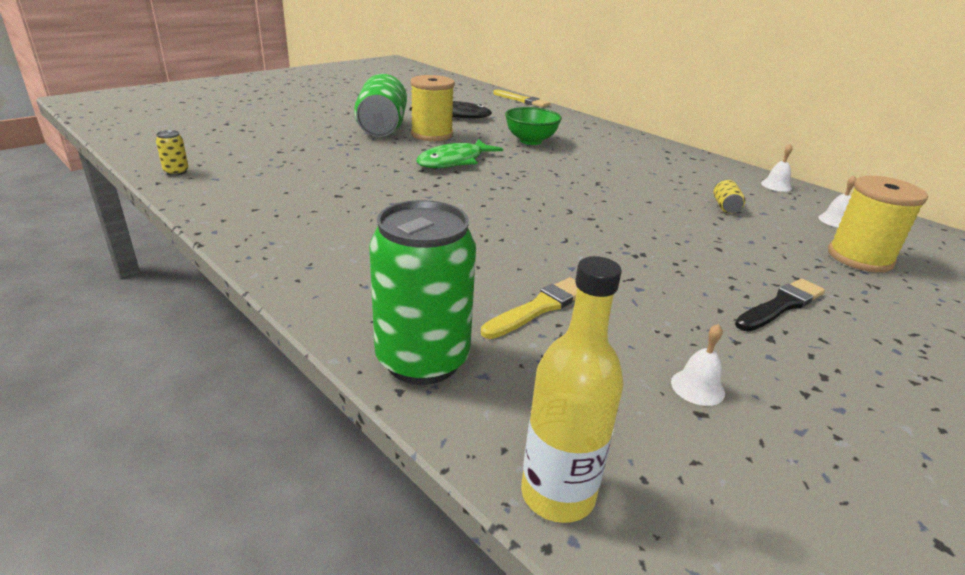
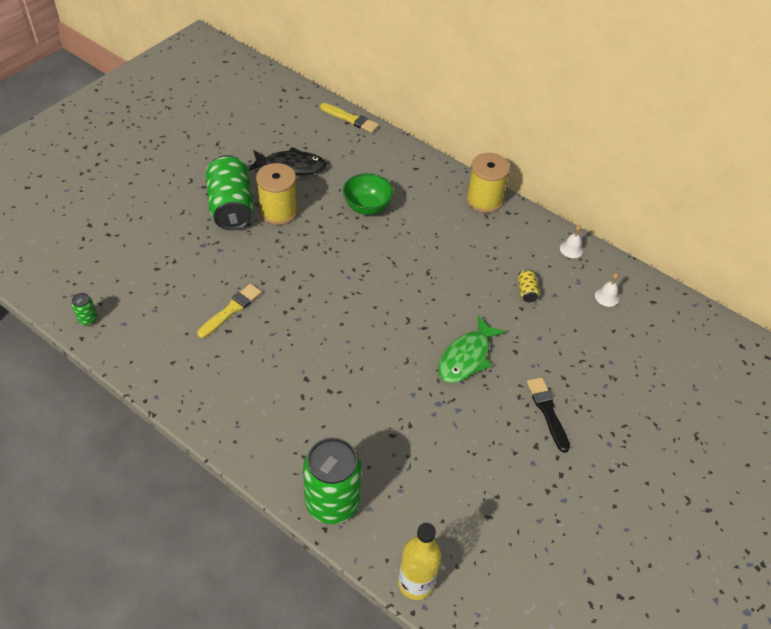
camera: 10 degrees left, 20 degrees up
(176, 172) = (88, 319): yellow can -> green can
(454, 161) = (307, 258): green fish -> green fish (466, 357)
(539, 308) = (394, 442): yellow brush -> yellow brush (231, 310)
(697, 387) = (488, 497): white bell -> none
(780, 305) = (547, 411): black brush -> black brush turned 60 degrees counterclockwise
(860, 257) = (612, 345): yellow spool -> yellow spool (484, 200)

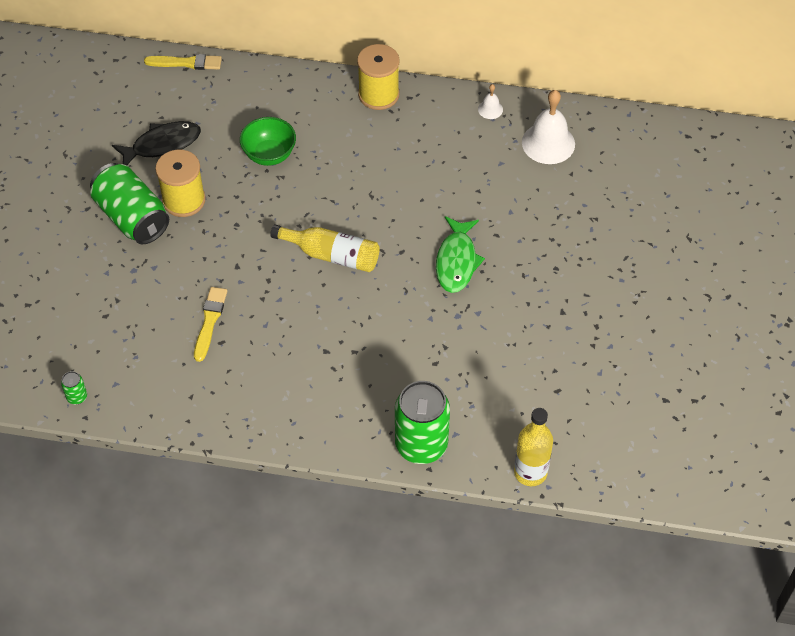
camera: 25 degrees left, 5 degrees up
(364, 304) = (332, 255): none -> yellow bottle
(526, 291) = (473, 172): yellow can -> none
(547, 411) = (555, 277): black brush -> none
(607, 297) = (548, 143): white bell -> white bell, size x2.09

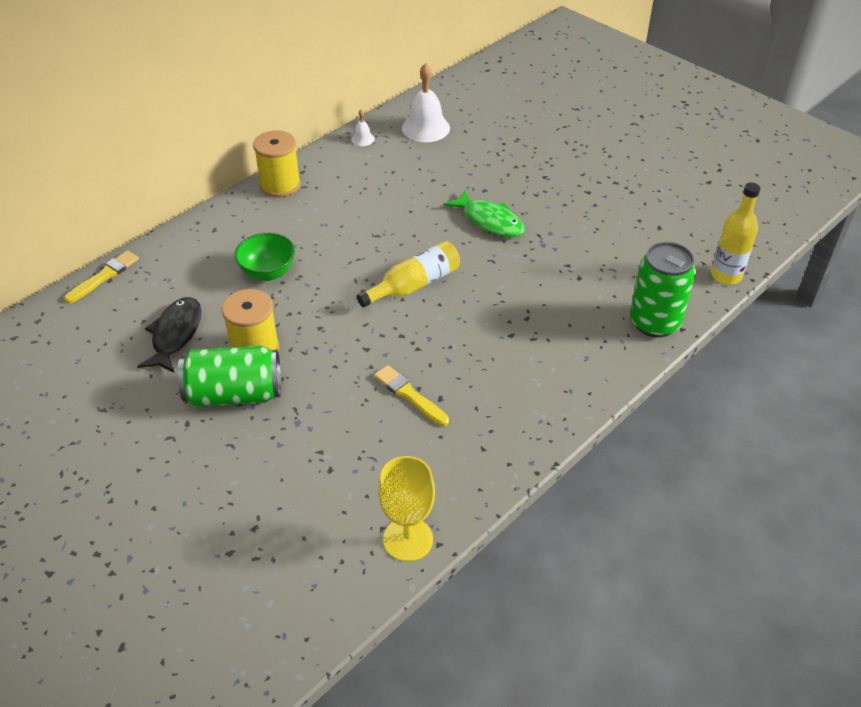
camera: 55 degrees left, 10 degrees down
(77, 397) = (408, 539): green can -> yellow goblet

